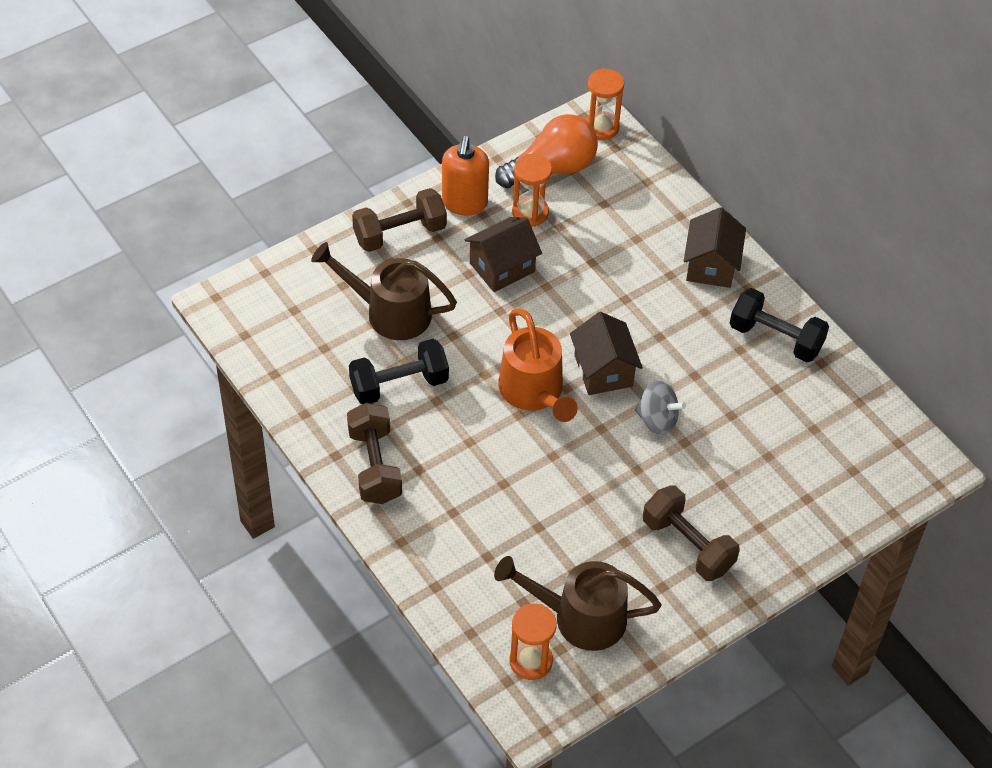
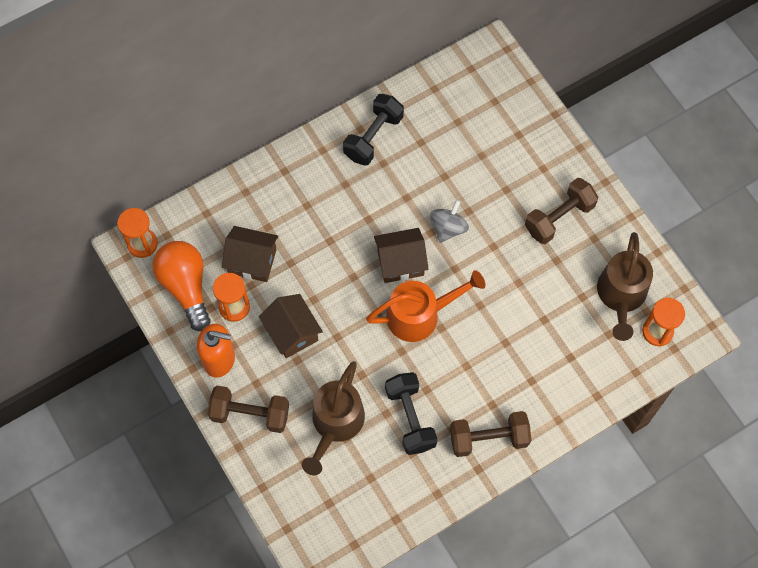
camera: 85 degrees left, 15 degrees up
(400, 233) = (250, 414): brown dumbbell -> brown dumbbell turned 60 degrees counterclockwise
(711, 265) = (299, 174): brown house -> brown house (252, 261)

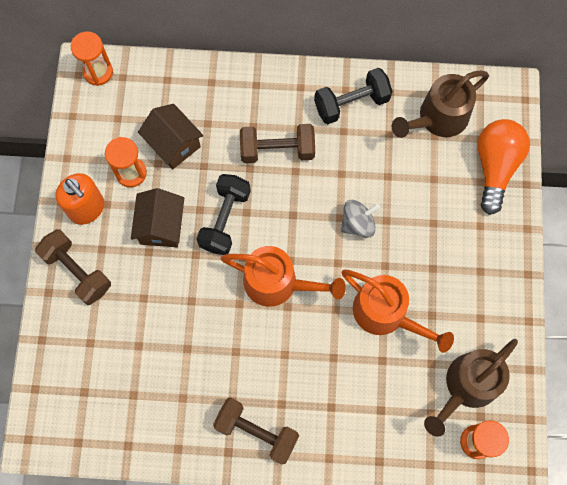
camera: 35 degrees right, 5 degrees up
(186, 286) = (106, 130): orange light bulb -> orange light bulb (495, 167)
(335, 424) = (138, 328): brown watering can -> brown watering can (437, 118)
(400, 262) = (295, 227): brown house -> none
(410, 418) = (204, 367): black dumbbell -> black dumbbell (225, 220)
(522, 282) = (386, 314): none -> orange watering can
(559, 218) = (462, 279): brown dumbbell -> brown dumbbell (277, 150)

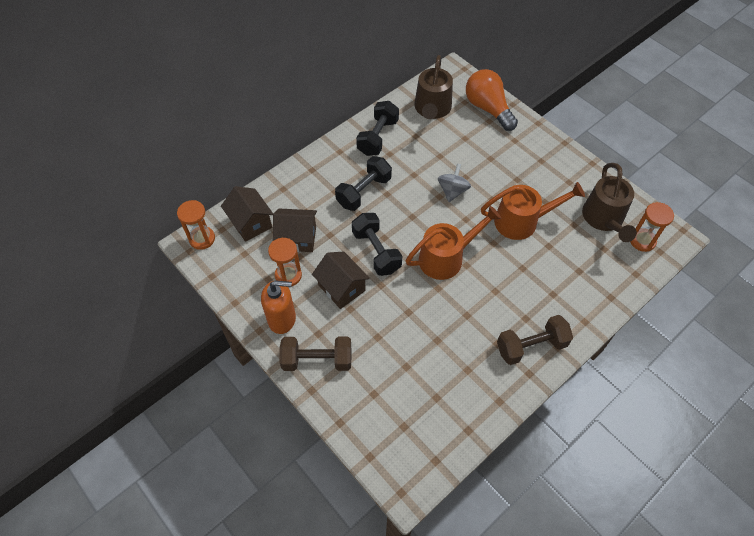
camera: 45 degrees left, 15 degrees down
(151, 92) = (250, 223): none -> brown house
(277, 150) = (364, 192): brown dumbbell -> black dumbbell

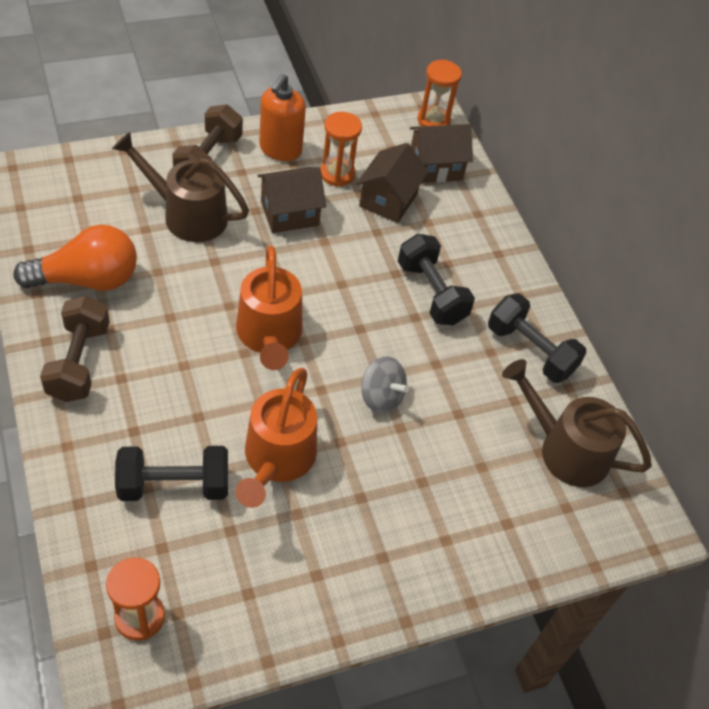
camera: 105 degrees right, 5 degrees down
(376, 251) = (323, 266): black dumbbell -> black dumbbell (174, 485)
(488, 108) = (537, 536): orange light bulb -> orange light bulb (87, 279)
(604, 219) = (213, 583): brown watering can -> brown watering can (187, 214)

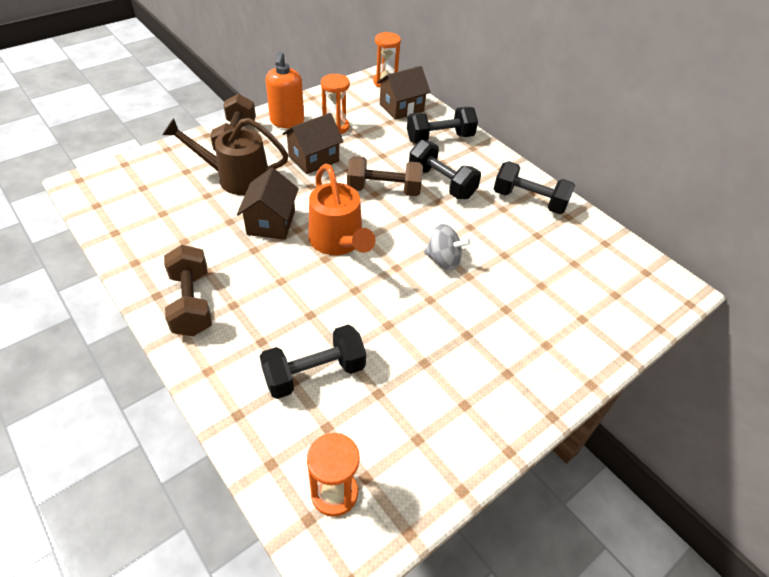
camera: 15 degrees left, 5 degrees down
(87, 279) = (174, 241): orange light bulb -> none
(276, 460) = (388, 328): orange watering can -> none
(355, 282) = (384, 190): none -> brown dumbbell
(388, 200) = (380, 134): brown house -> brown house (271, 222)
(462, 227) = (440, 138): none -> black dumbbell
(565, 449) = (590, 256): brown watering can -> none

